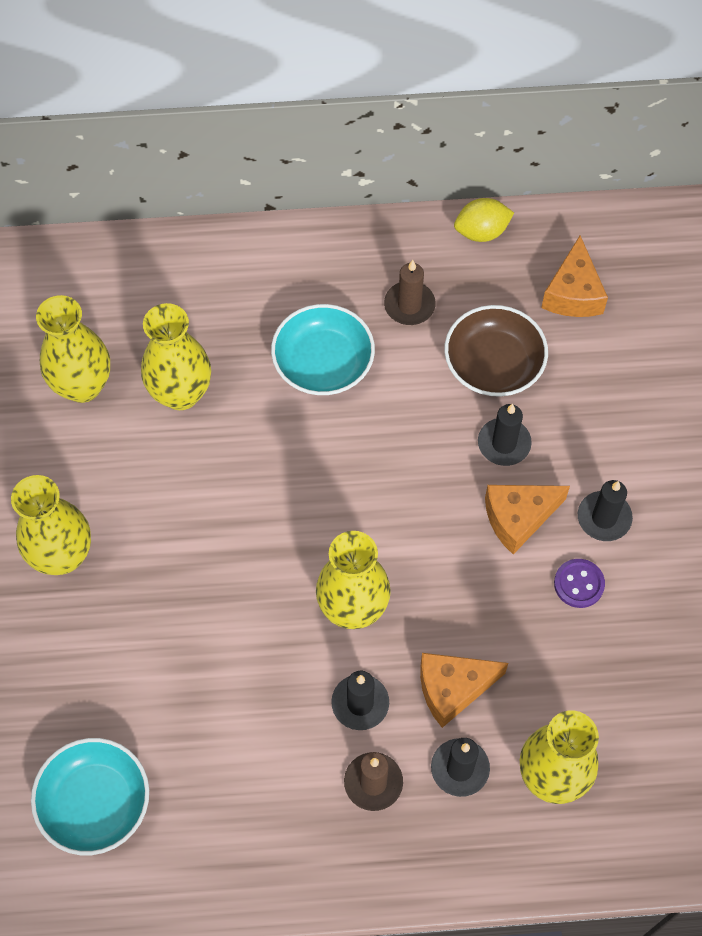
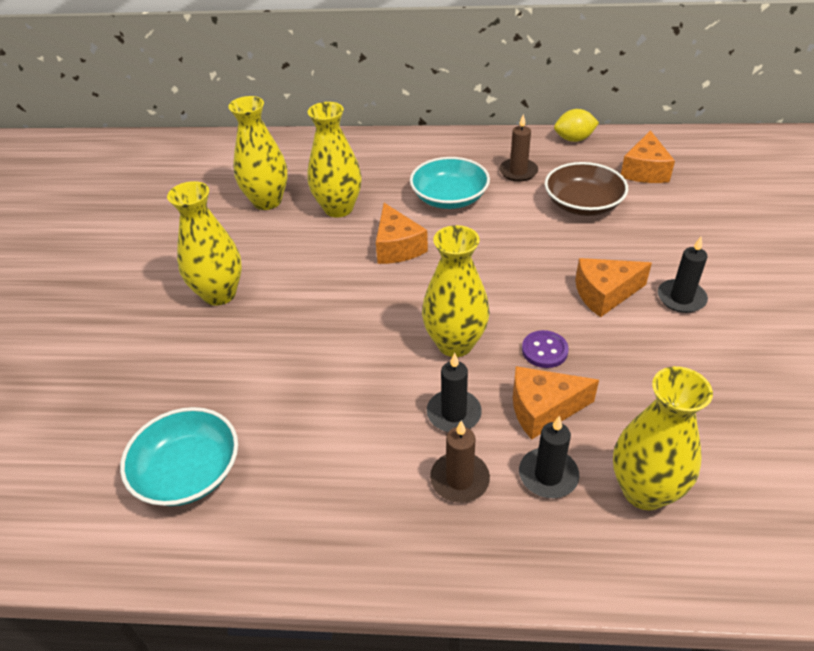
camera: 10 degrees right, 20 degrees down
(267, 459) = (397, 247): none -> orange cheese
(504, 443) = (591, 248): black candle -> none
(579, 584) = (661, 341): purple button -> purple button (544, 350)

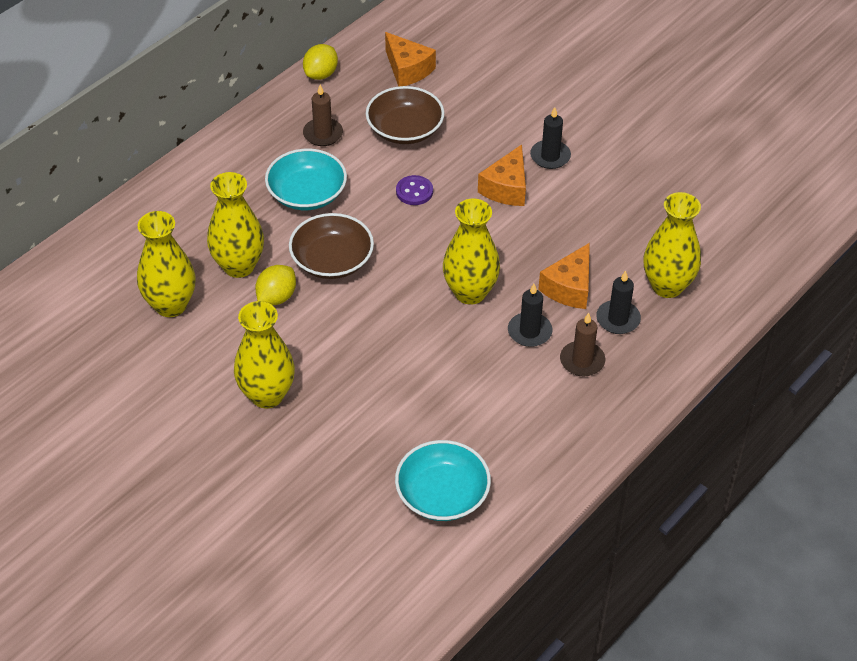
camera: 55 degrees left, 5 degrees up
(327, 242) = (276, 297): none -> yellow lemon
(397, 247) = (332, 260): orange cheese -> brown bowl
(544, 350) = (523, 253): purple button -> purple button (414, 191)

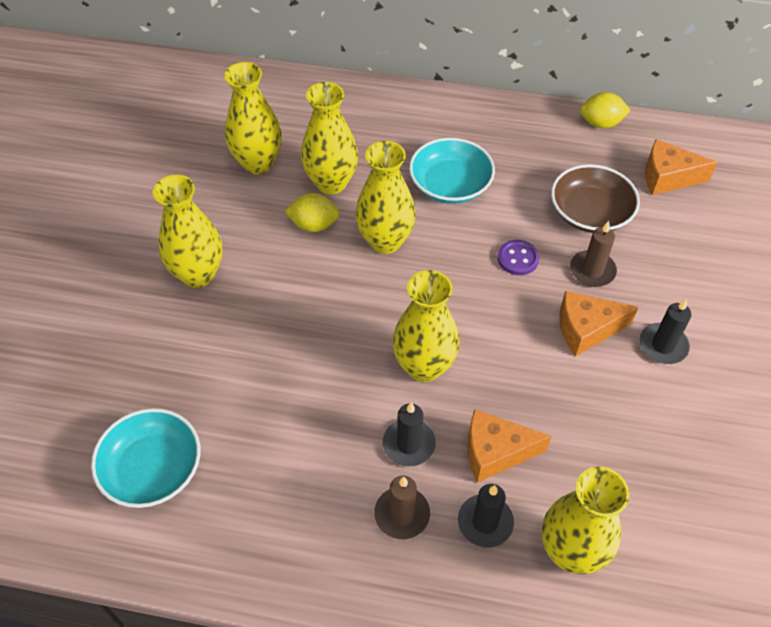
camera: 60 degrees right, 5 degrees up
(323, 134) = (530, 160): brown candle -> brown candle (592, 271)
(332, 260) = (385, 241): brown bowl -> yellow vase
(407, 69) = (667, 177): orange cheese -> orange cheese turned 75 degrees clockwise

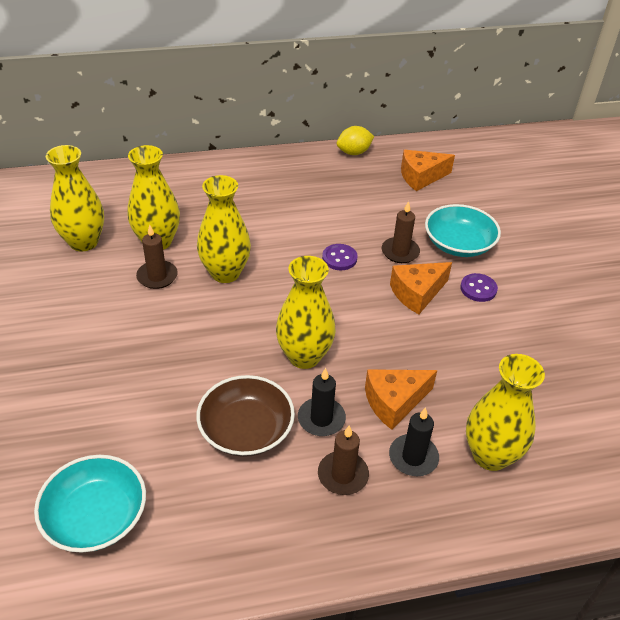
camera: 25 degrees left, 10 degrees down
(198, 274) = (67, 342): yellow vase -> none
(314, 225) = (157, 276): yellow lemon -> brown candle
(450, 185) = (259, 220): turquoise bowl -> turquoise bowl (458, 244)
(590, 213) = (377, 213): brown bowl -> brown bowl (246, 429)
(663, 345) = (478, 289): black candle -> purple button

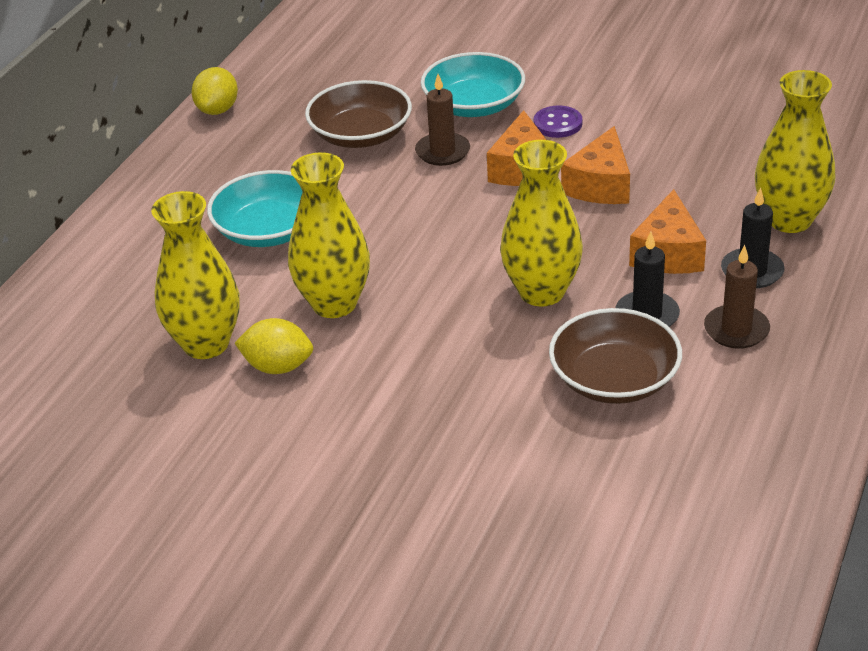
camera: 50 degrees left, 5 degrees down
(84, 242) = (127, 416): yellow vase -> none
(96, 516) = (646, 547): turquoise bowl -> turquoise bowl (269, 230)
(157, 276) = (278, 367): brown candle -> yellow lemon
(339, 258) = (405, 201): purple button -> none
(384, 213) = (361, 135): none -> brown bowl
(421, 177) = (327, 80): orange cheese -> orange cheese (600, 185)

